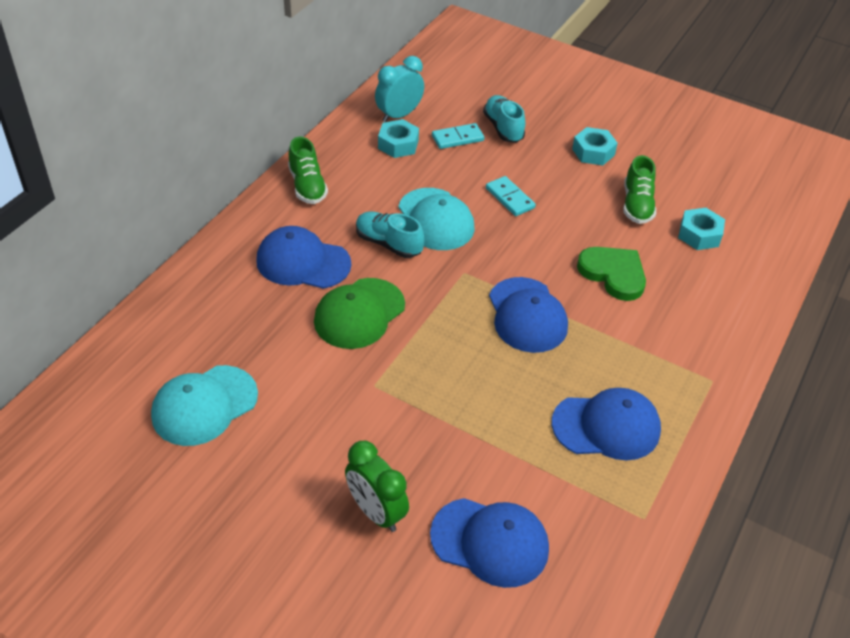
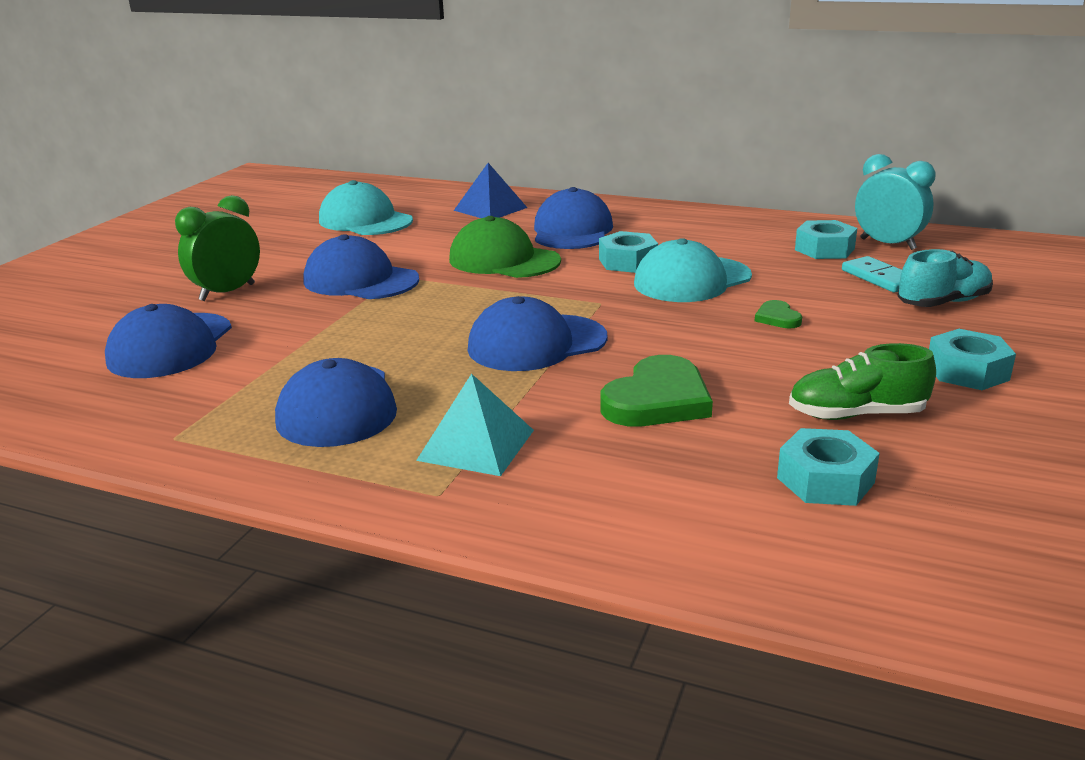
camera: 85 degrees right, 20 degrees down
(213, 307) = (490, 209): none -> blue pyramid
(307, 186) = (699, 219): green shoe -> none
(376, 411) = (360, 280): none -> blue cap
(388, 244) = (628, 262): turquoise shoe -> turquoise nut
(510, 198) = (777, 318): turquoise domino -> green heart
(660, 359) = (476, 445): none -> turquoise pyramid

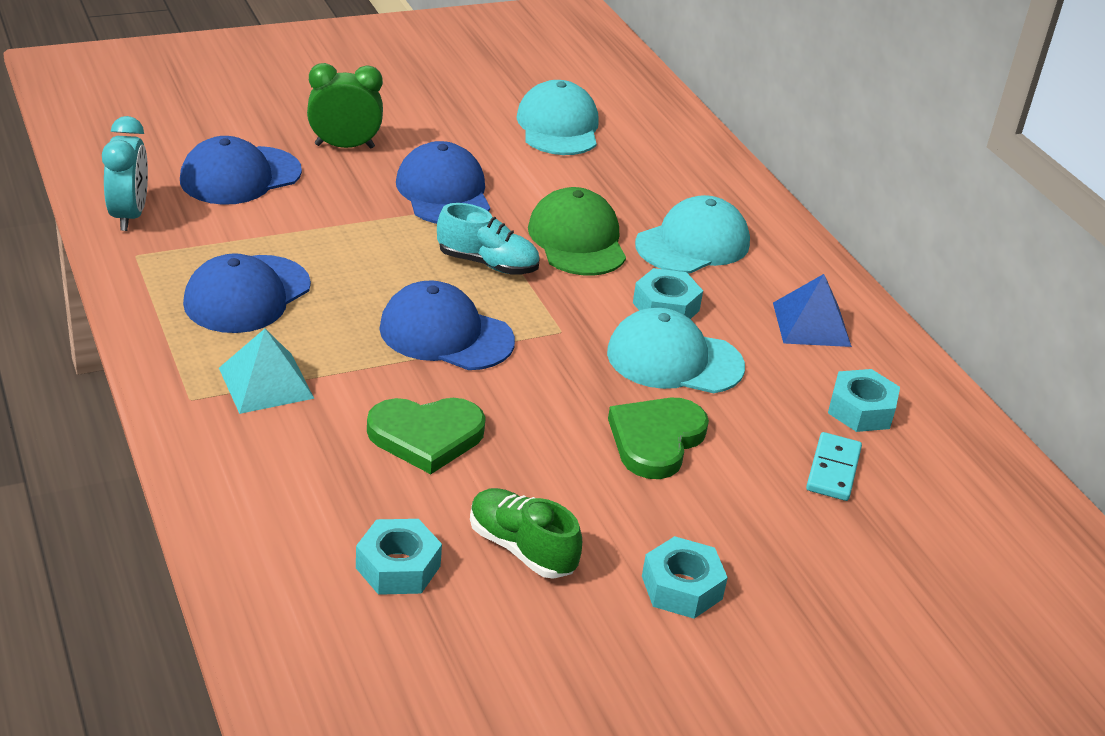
camera: 40 degrees right, 10 degrees up
(490, 209) = (678, 174): blue pyramid -> blue pyramid (811, 324)
(572, 231) = (693, 244): blue cap -> turquoise cap
(777, 318) = (656, 440): green heart -> green heart, size x2.04
(887, 244) = (934, 446): turquoise clock -> turquoise clock (129, 215)
(943, 303) = (823, 529): turquoise shoe -> turquoise shoe (487, 264)

